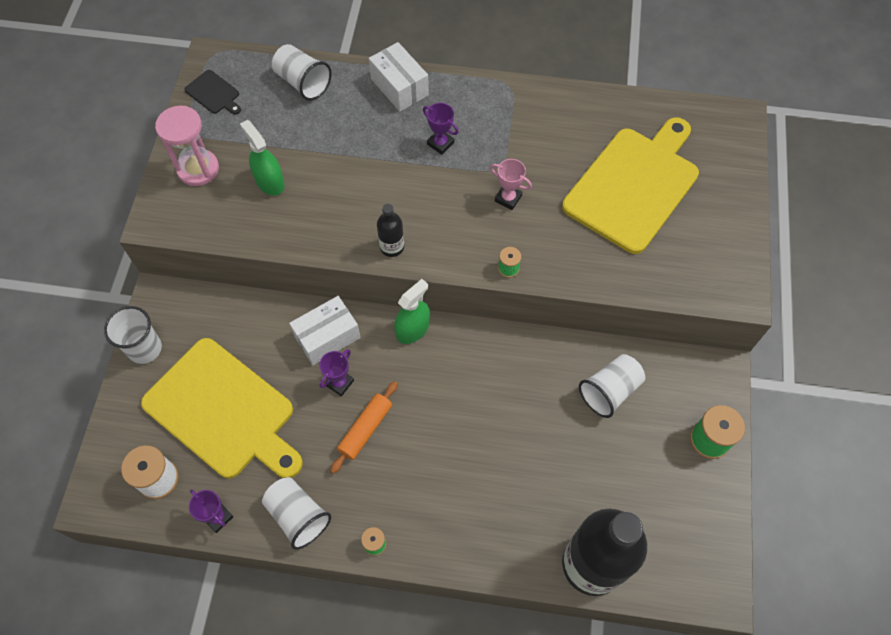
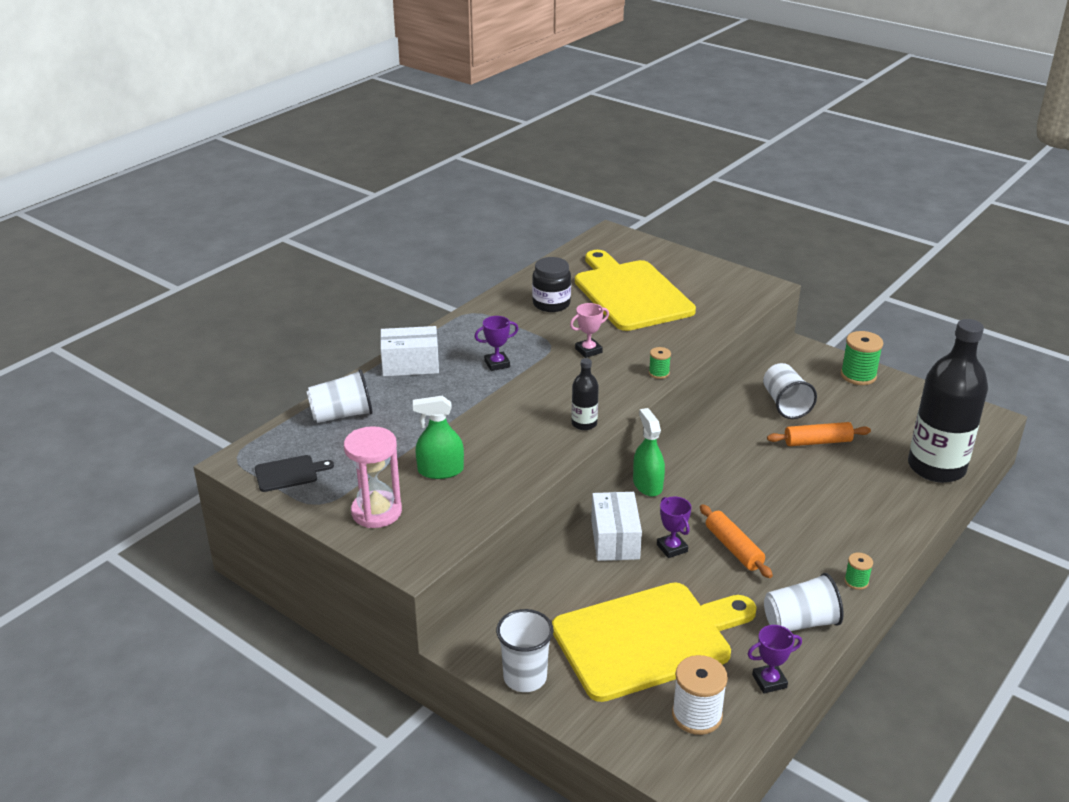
camera: 60 degrees left, 30 degrees down
(565, 441) = (817, 442): none -> orange rolling pin
(567, 134) = (551, 304): none -> black jar

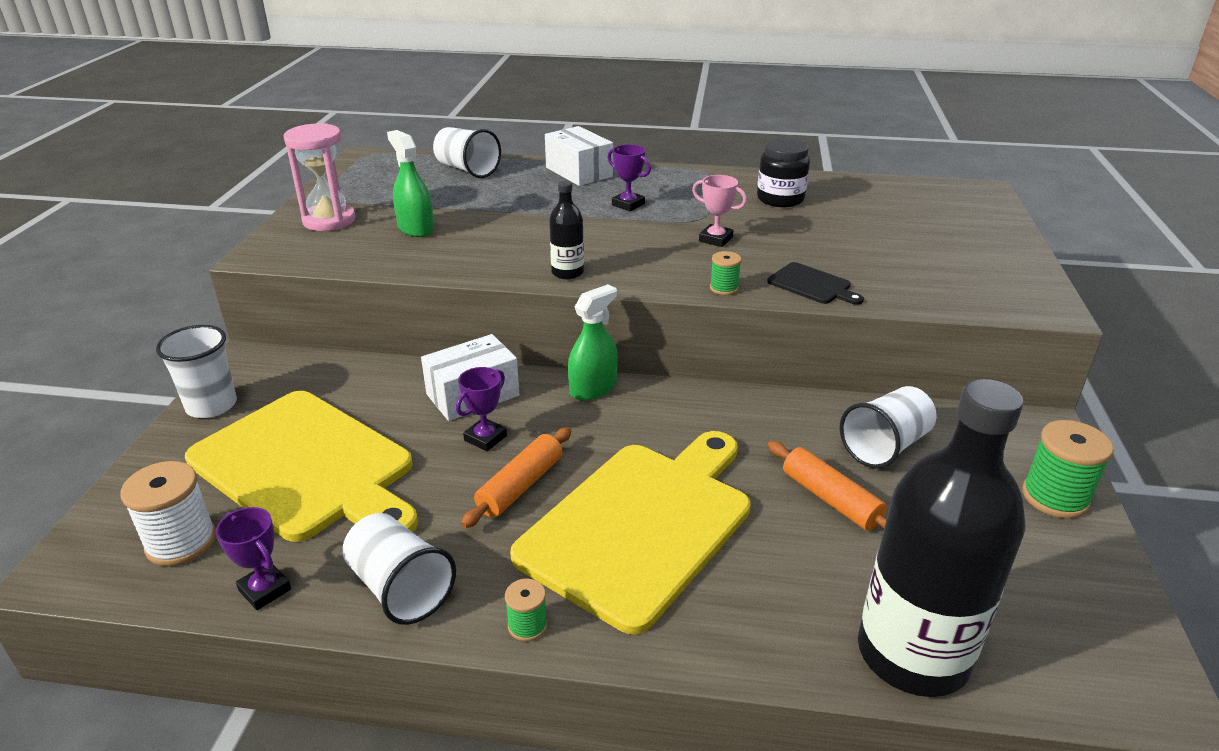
camera: 60 degrees right, 0 degrees up
(289, 473) = (362, 175): black cutting board -> black cutting board (812, 285)
(630, 293) = (872, 231): yellow cutting board -> yellow cutting board (641, 525)

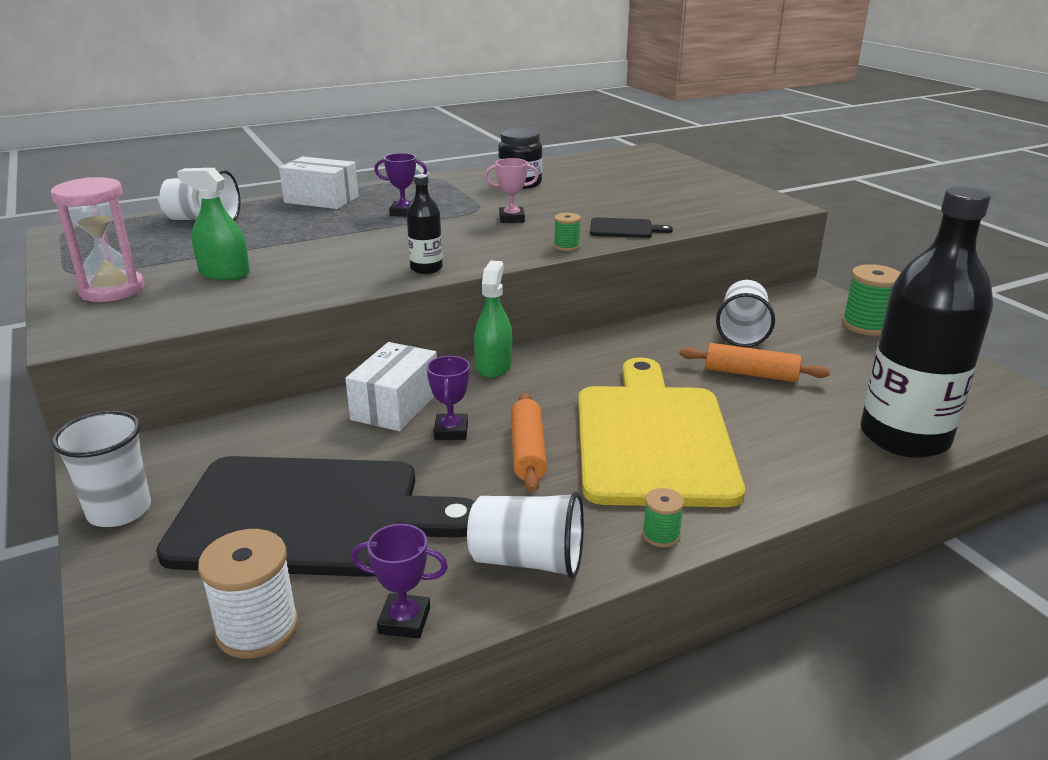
camera: 35 degrees left, 5 degrees down
(306, 467) = (307, 516): yellow cutting board -> black cutting board

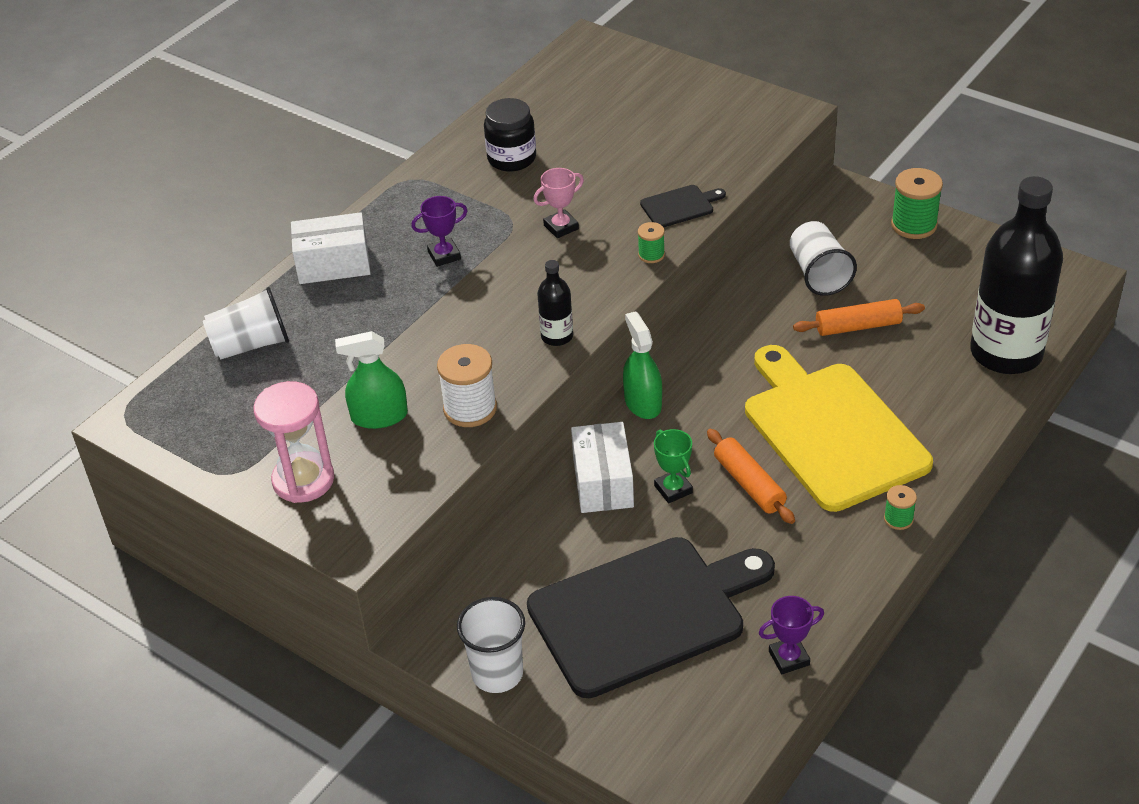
camera: 25 degrees left, 15 degrees up
(257, 629) = (702, 707): white spool -> white spool (470, 409)
(451, 431) = (673, 489): purple trophy -> green trophy
(528, 560) = (828, 579): white cup -> none

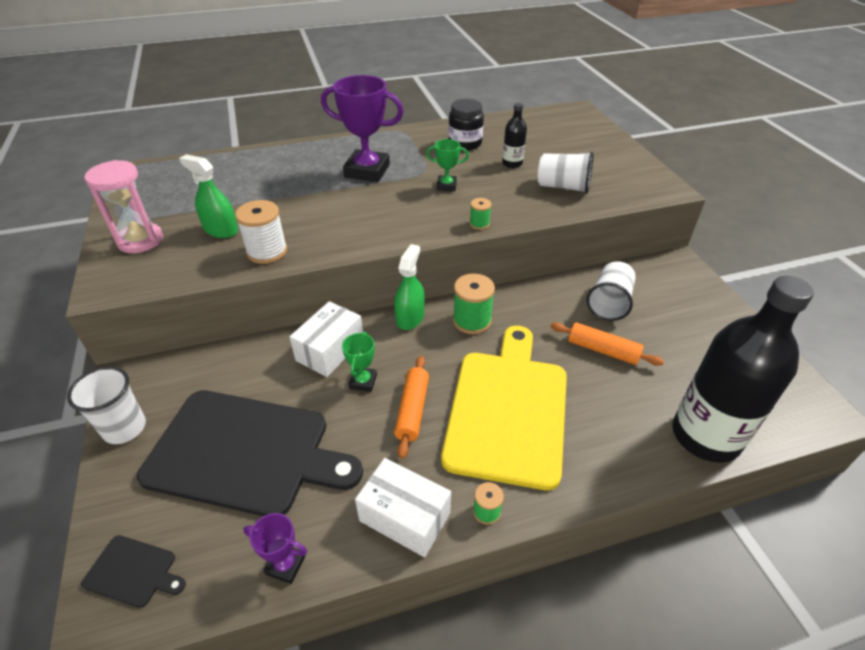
camera: 35 degrees right, 0 degrees up
(251, 345) = (222, 166): white cup -> white cup (563, 187)
(333, 264) = (311, 150): white box -> white box (404, 517)
(444, 255) = (367, 171): purple trophy -> purple trophy, size x2.01
(557, 336) = (366, 239): black bottle -> black bottle (512, 163)
(561, 227) = (446, 186): pink trophy -> green trophy
(679, 206) = (530, 207): black cutting board -> black cutting board (133, 572)
(914, 225) = (712, 307): green spool -> green spool (472, 321)

